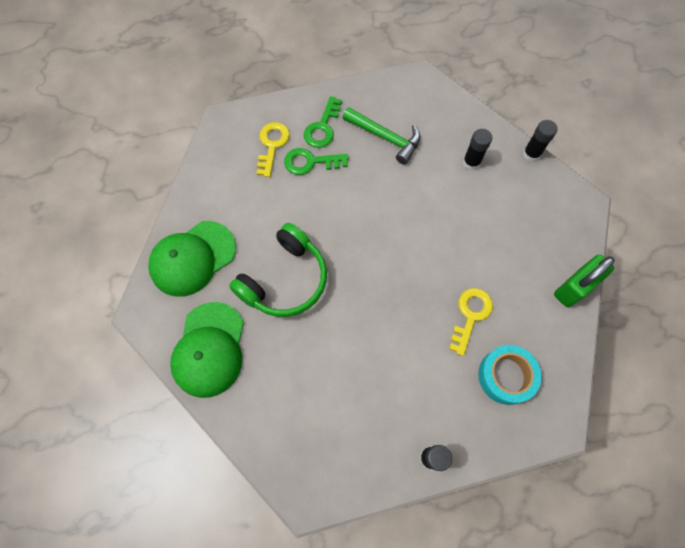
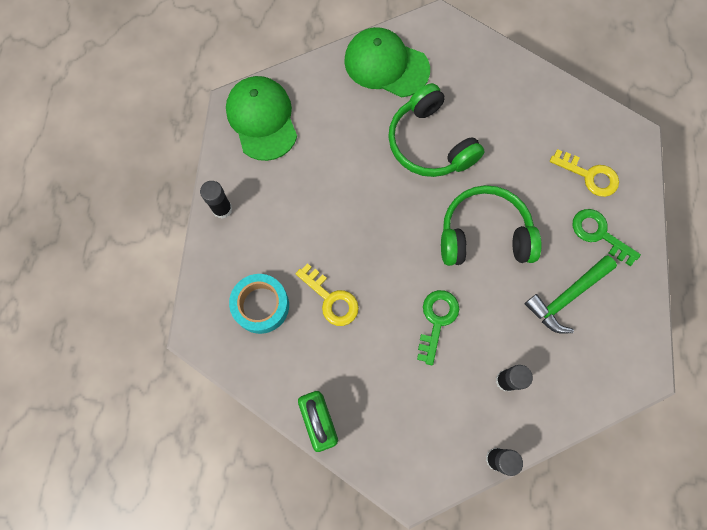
camera: 110 degrees right, 5 degrees up
(192, 258) = (479, 72): green cap -> green cap (262, 119)
(310, 162) = (556, 207): green key -> green key (437, 320)
(357, 209) = (484, 234): none -> green headphones

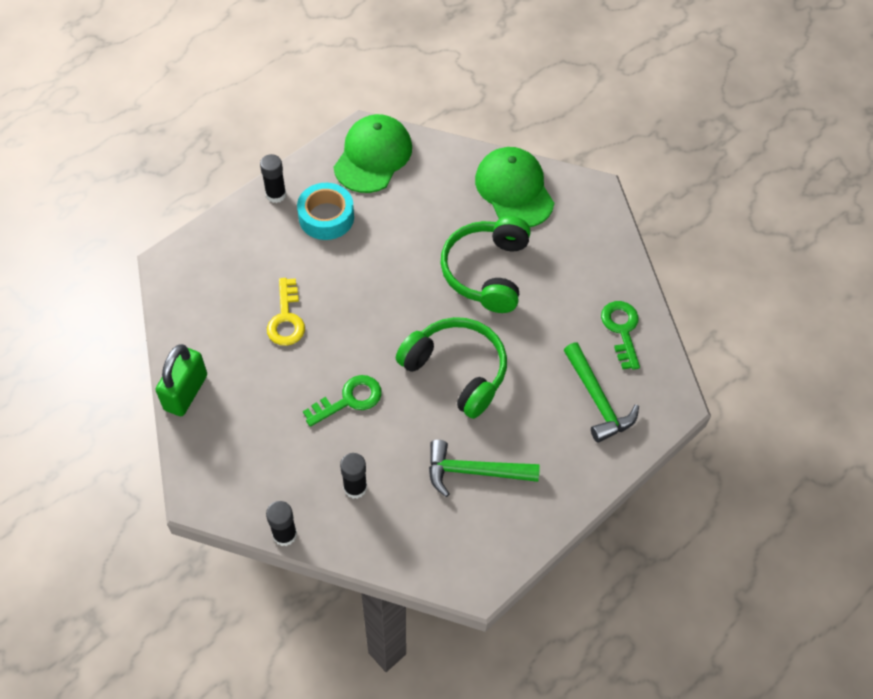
camera: 40 degrees right, 15 degrees down
(261, 305) = (231, 281): turquoise tape -> turquoise tape (326, 217)
(589, 176) = (597, 400): yellow key -> green hammer
(599, 234) = (555, 449): green key -> green key (621, 329)

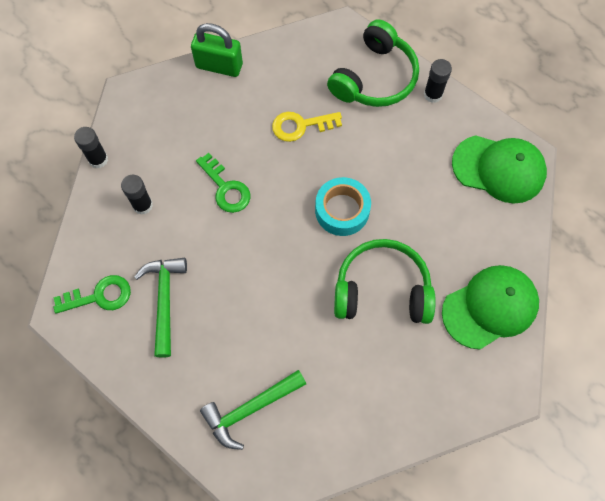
camera: 85 degrees right, 10 degrees up
(326, 217) = (416, 140): turquoise tape -> turquoise tape (342, 210)
(456, 371) = (266, 274): green headphones -> green headphones (375, 78)
(621, 329) = (335, 430): green key -> green key (100, 296)

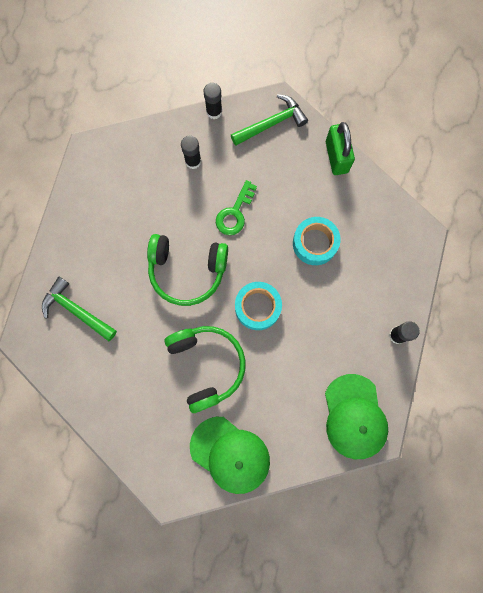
camera: 65 degrees right, 10 degrees up
(100, 296) = (112, 168): green key -> none
(164, 300) = (128, 213): green hammer -> green hammer (272, 123)
(300, 126) = (315, 243): yellow key -> turquoise tape
(375, 78) = (388, 282): green headphones -> green headphones (187, 271)

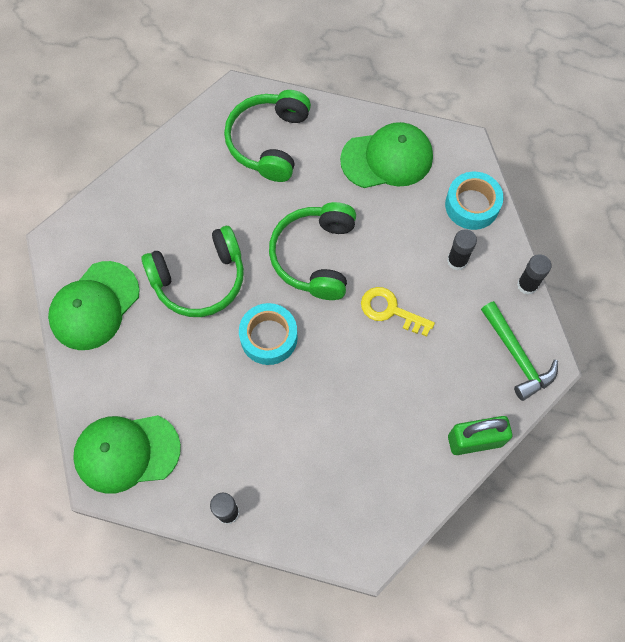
camera: 90 degrees right, 10 degrees down
(76, 310) = (269, 142): green hammer -> green headphones
(98, 211) = (387, 158): none -> green cap
(235, 213) = (390, 310): green key -> yellow key
(315, 243) = (352, 409): turquoise tape -> turquoise tape (472, 205)

